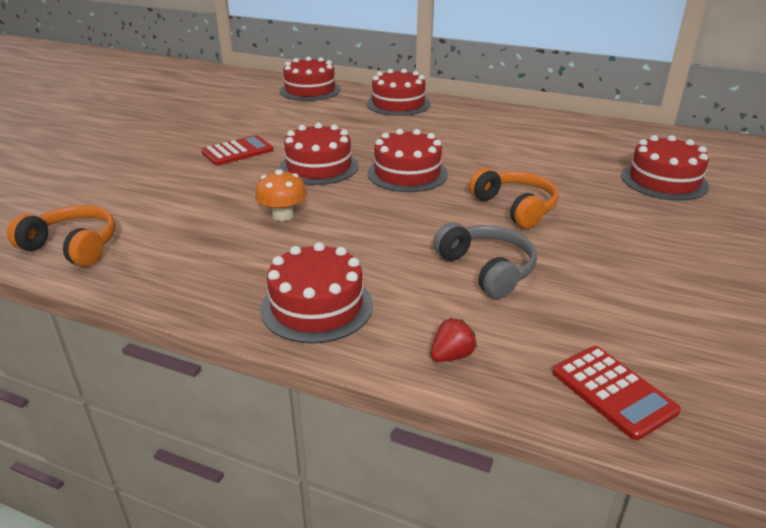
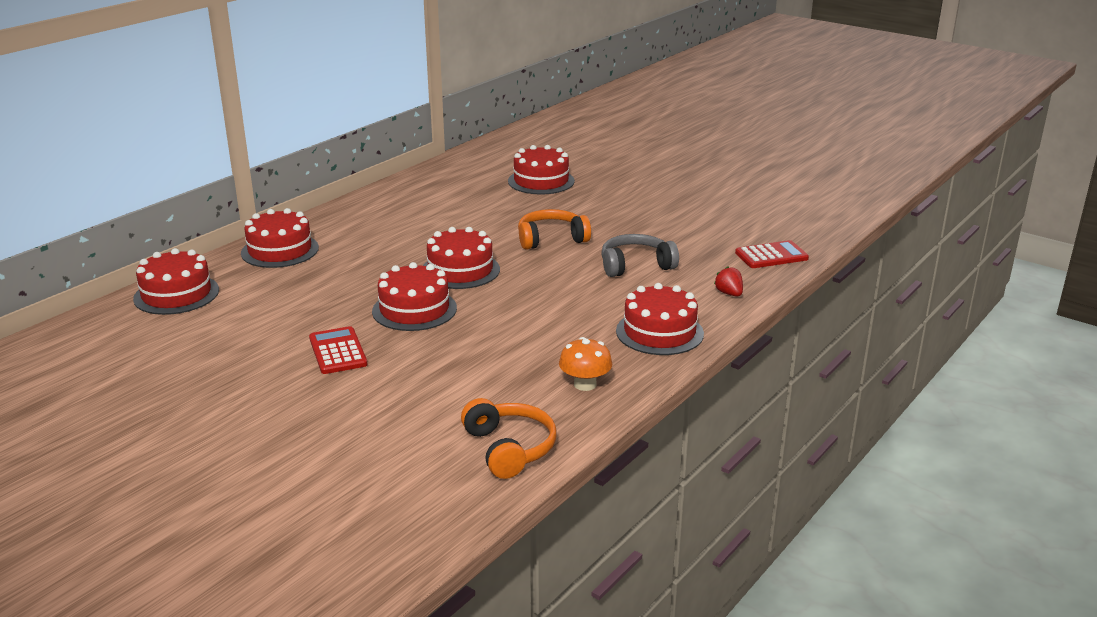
camera: 75 degrees left, 5 degrees down
(73, 246) = (510, 448): orange headphones -> orange headphones turned 120 degrees clockwise
(283, 215) = (508, 335): orange mushroom -> orange mushroom (585, 384)

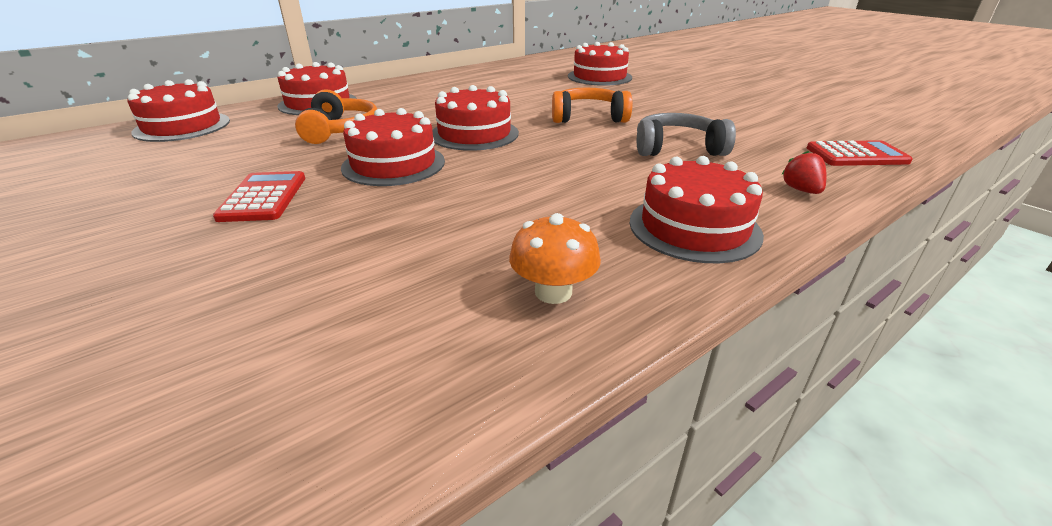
camera: 15 degrees right, 5 degrees up
(510, 448) = (353, 403): orange headphones -> orange headphones (340, 130)

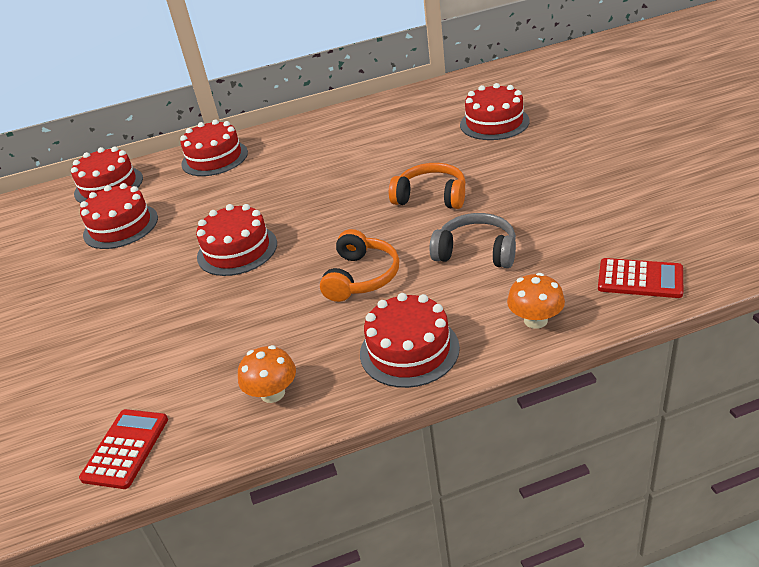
camera: 25 degrees right, 5 degrees up
(263, 197) = (139, 279): red calculator -> red calculator (126, 449)
(340, 130) = (217, 200): orange headphones -> orange headphones (361, 277)
(474, 134) = (317, 214): red cake -> red cake (121, 226)
(801, 190) = (535, 320): red strawberry -> orange mushroom

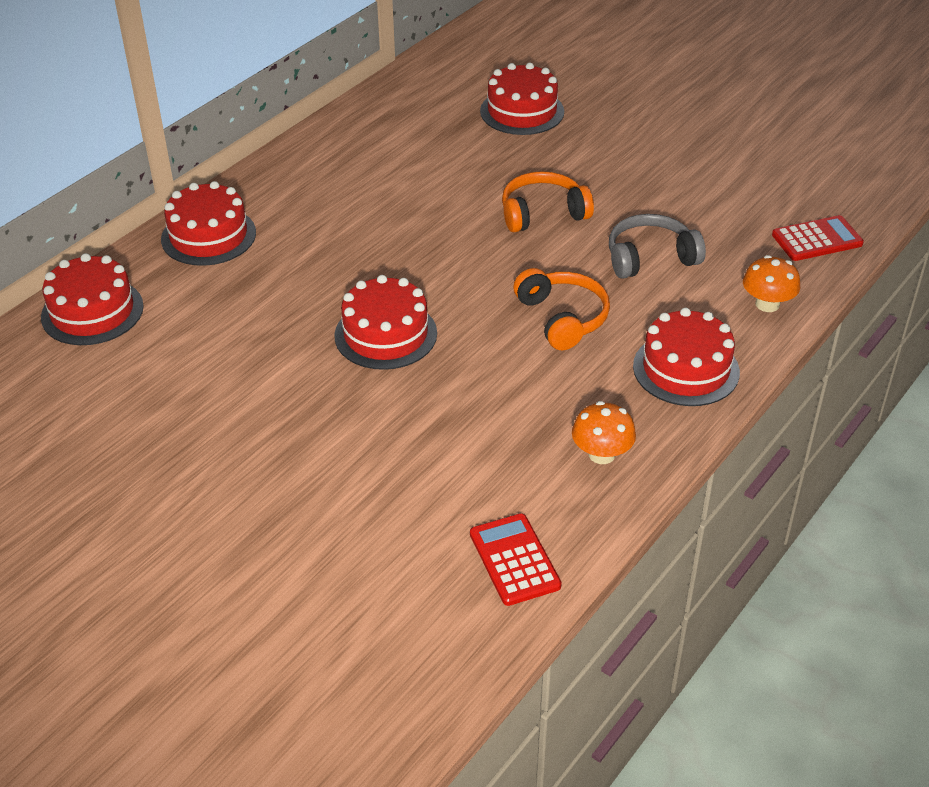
camera: 40 degrees left, 5 degrees up
(121, 226) = (187, 355): red cake -> none

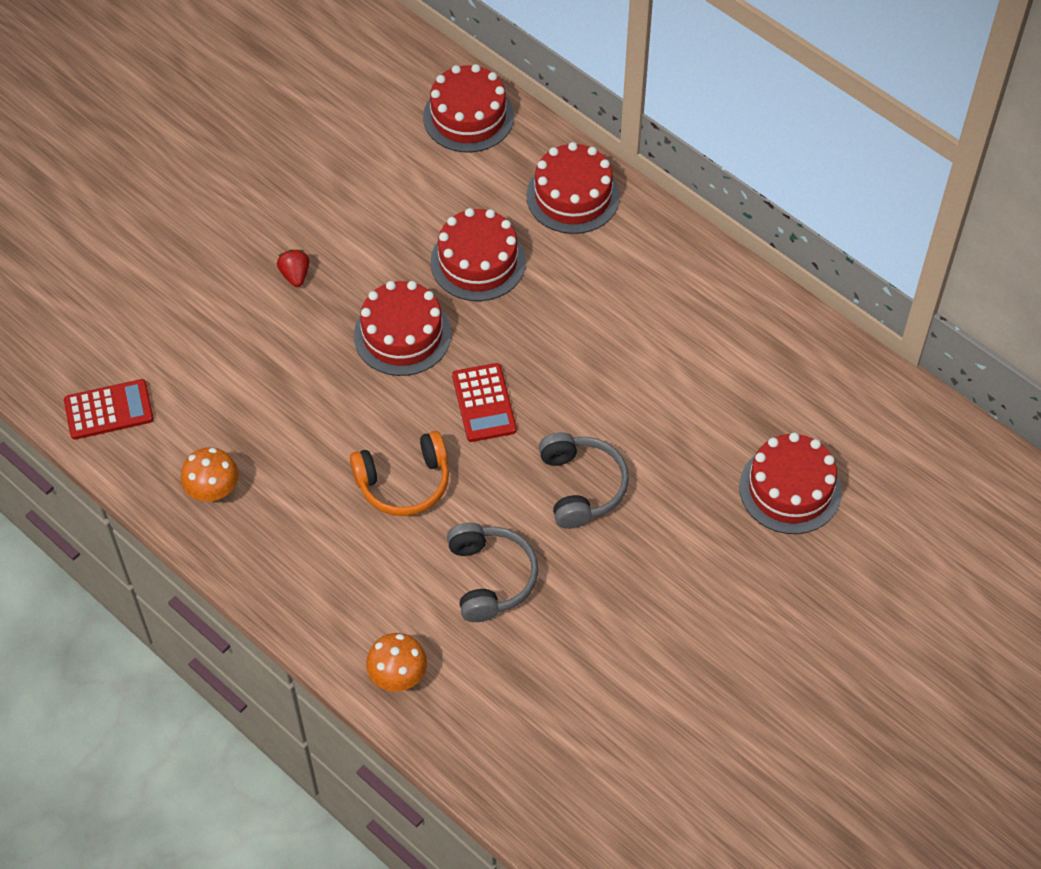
camera: 95 degrees right, 15 degrees up
(309, 422) = (295, 275): none -> red strawberry
(542, 213) = (582, 486): orange headphones -> grey headphones
(686, 369) = (311, 578): red cake -> red cake (478, 262)
(817, 239) = (503, 754): red calculator -> red calculator (484, 403)

